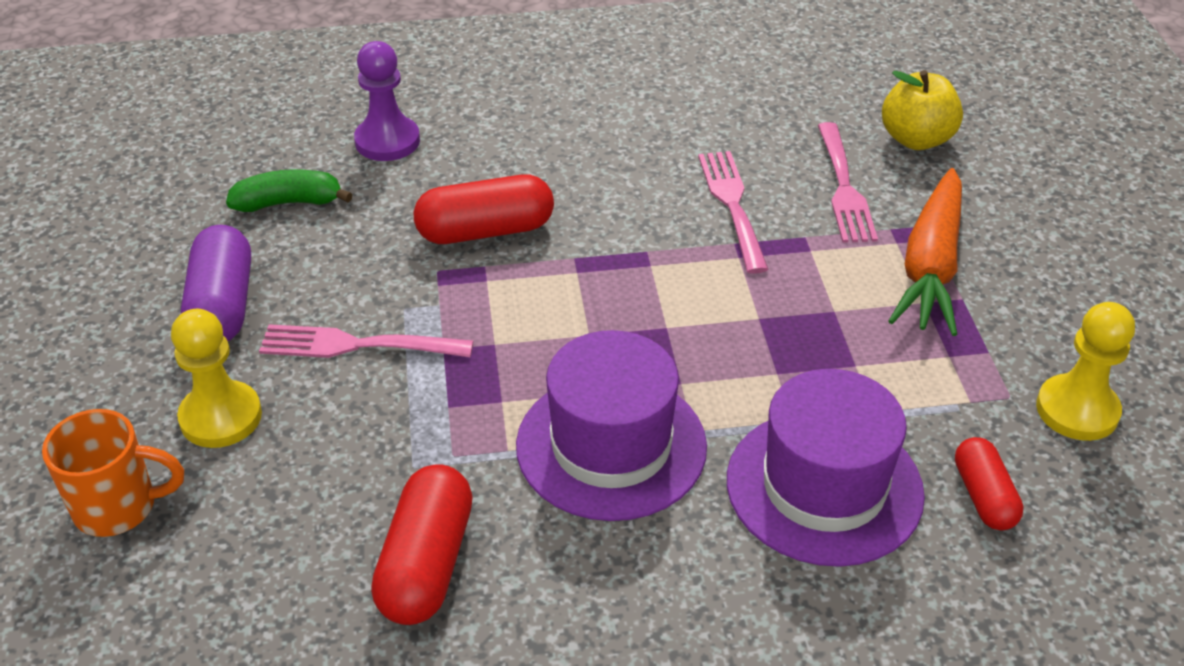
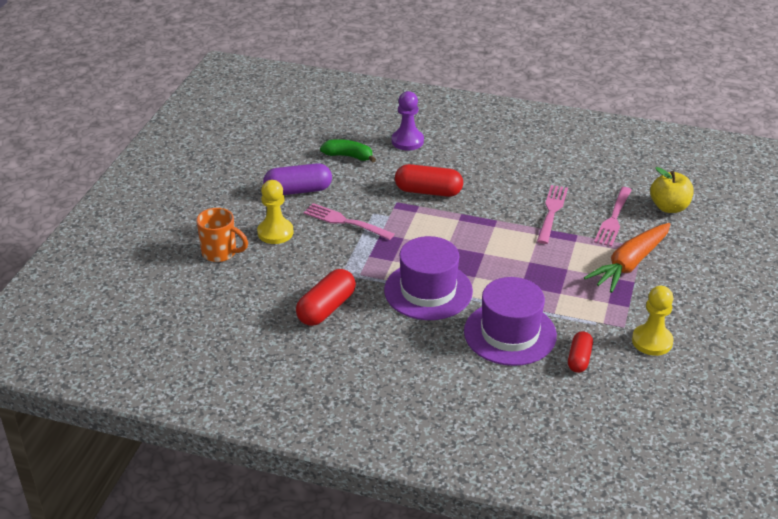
camera: 25 degrees right, 5 degrees down
(222, 305) = (298, 190): purple capsule -> purple capsule turned 60 degrees clockwise

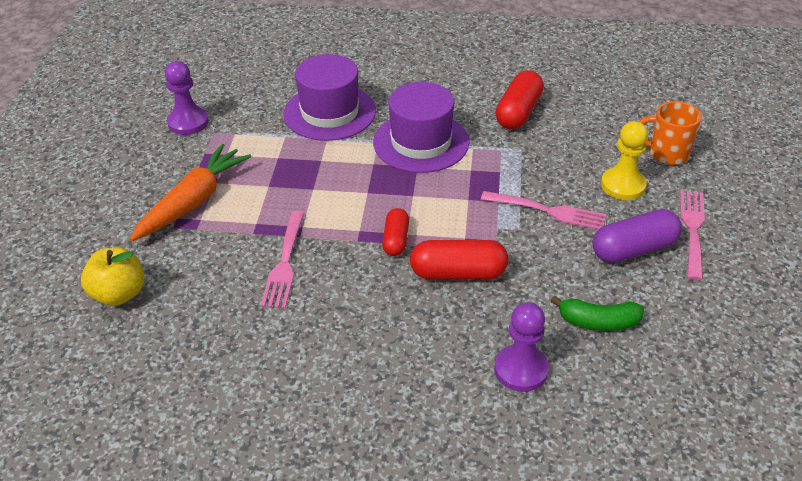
camera: 170 degrees right, 5 degrees up
(579, 359) = (262, 99): red capsule -> red capsule (396, 240)
(613, 218) = (202, 264): pink fork -> pink fork (693, 230)
(652, 341) = (188, 122): yellow pawn -> purple pawn

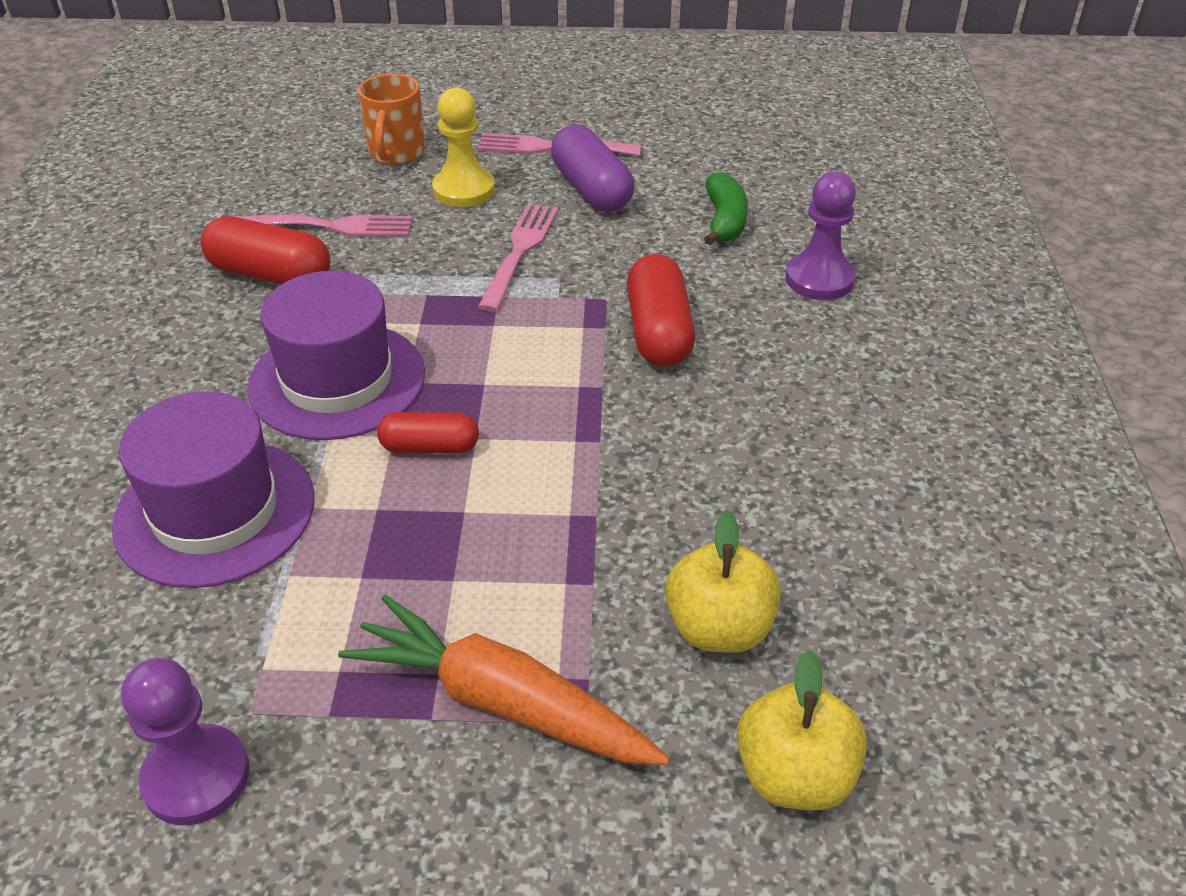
camera: 95 degrees left, 0 degrees up
(211, 277) = (719, 628): none -> yellow apple
(284, 262) = (665, 527): pink fork -> pink fork (329, 226)
(396, 240) = (594, 397): red capsule -> red capsule (430, 447)

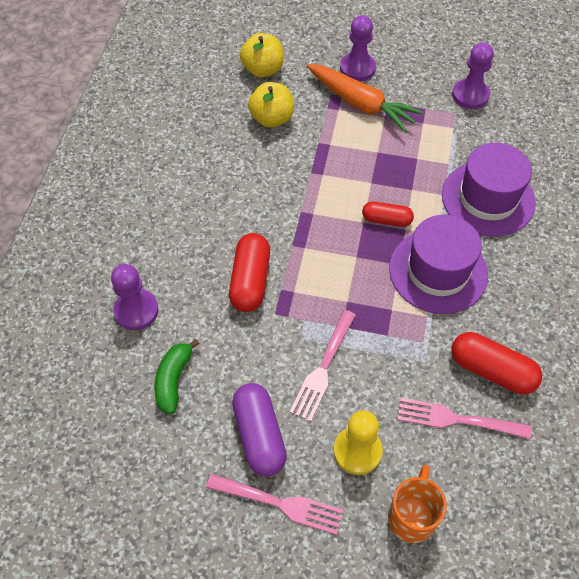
camera: 170 degrees left, 15 degrees up
(522, 824) = (357, 68): none -> purple pawn

